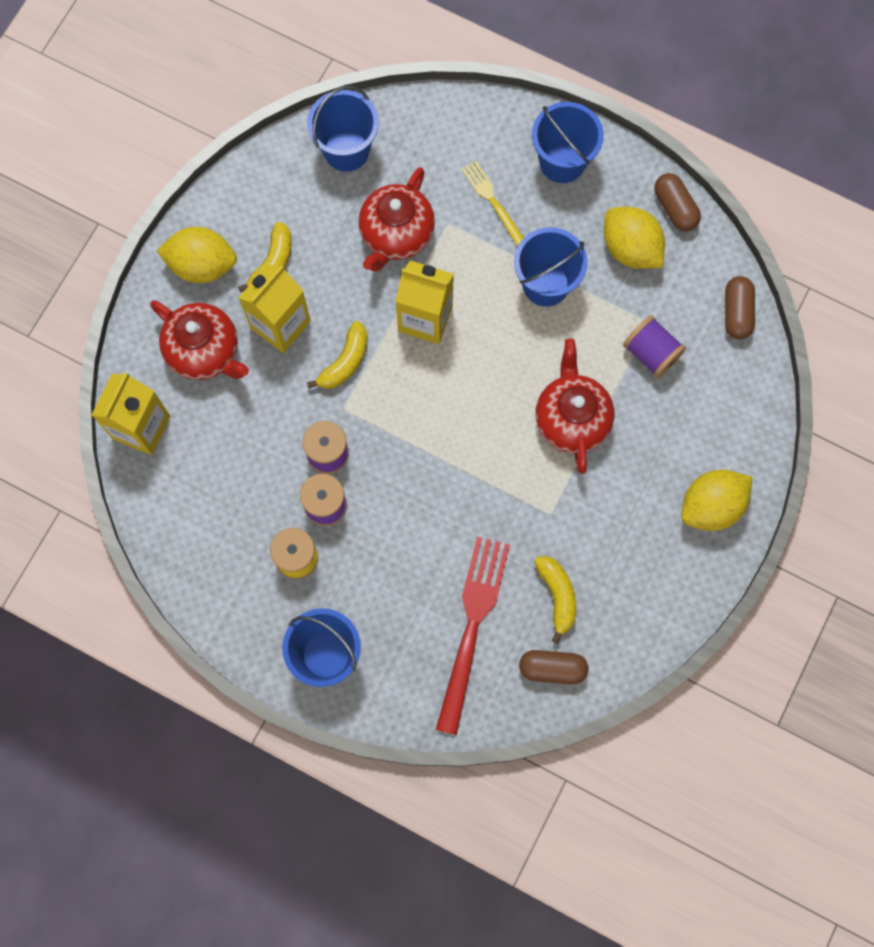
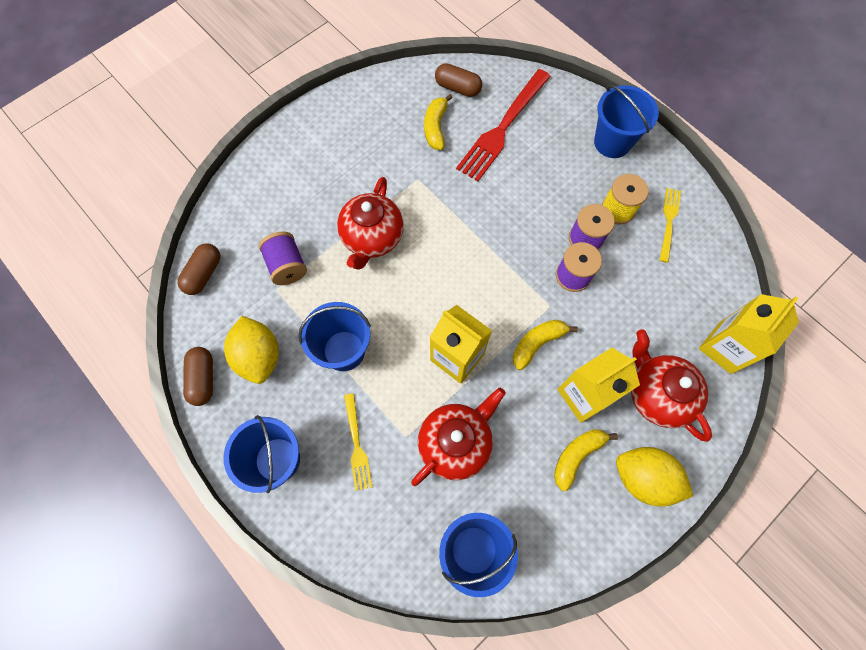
camera: 160 degrees left, 5 degrees down
(232, 564) = (669, 221): none -> yellow fork
(711, 506) = (300, 148): yellow lemon -> none

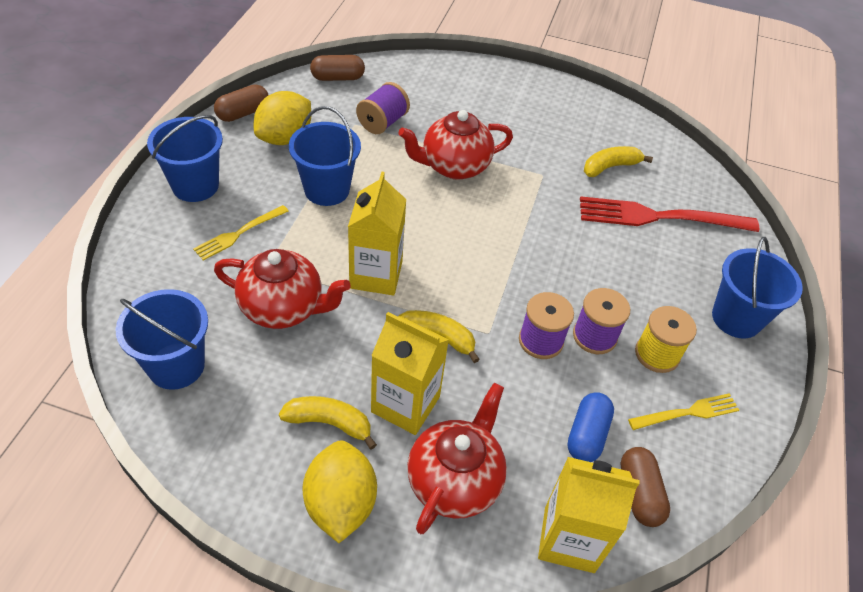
camera: 55 degrees right, 20 degrees down
(458, 88) = (669, 166): brown capsule -> brown capsule (639, 493)
(658, 292) = (586, 435): none -> blue capsule

